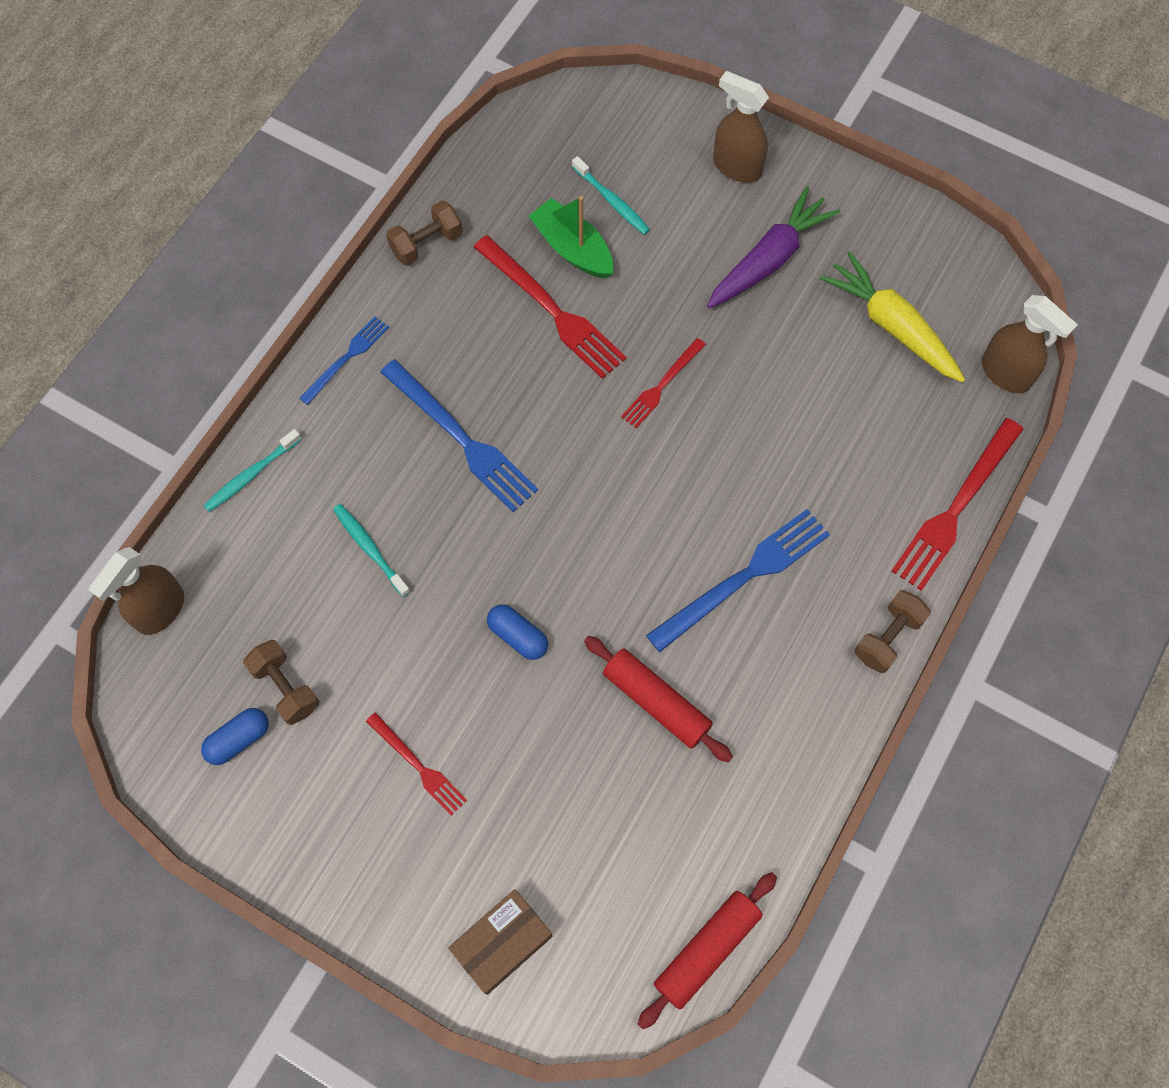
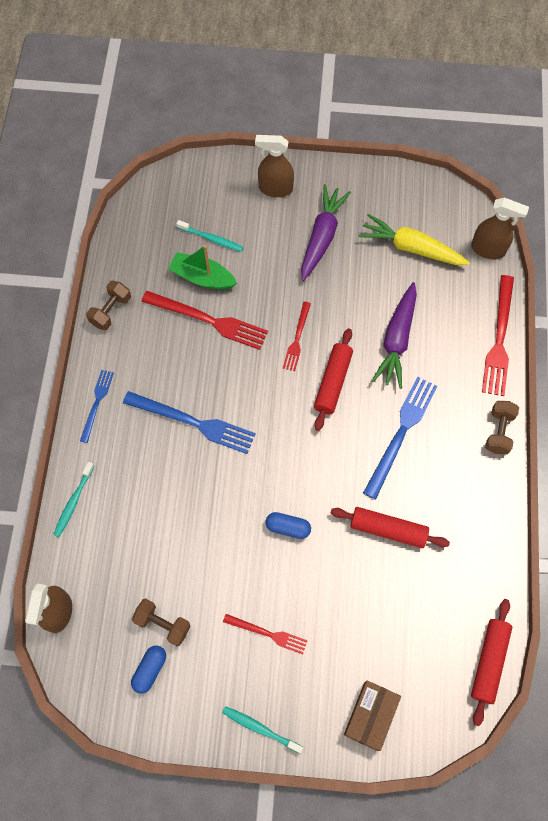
camera: 25 degrees left, 0 degrees up
(370, 549) = (171, 515): turquoise toothbrush -> turquoise toothbrush (260, 728)
(681, 466) = (332, 382): none -> red rolling pin
(804, 446) = (397, 340): none -> purple carrot

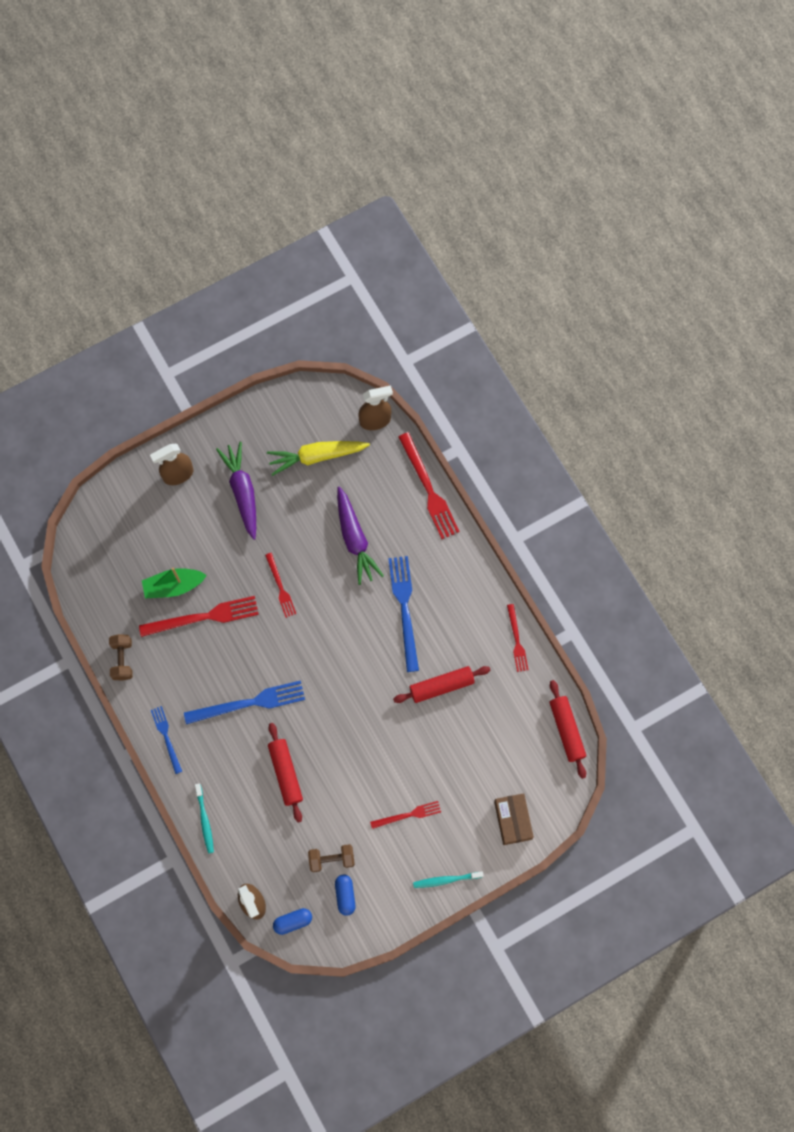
camera: 35 degrees left, 5 degrees up
(211, 239) = (157, 549): turquoise toothbrush -> none
(288, 527) = (371, 732): blue capsule -> blue capsule (293, 921)
(332, 382) = (330, 603): red rolling pin -> red rolling pin (285, 773)
(494, 536) = (517, 640): none -> red fork
(499, 432) = (472, 561): brown dumbbell -> none

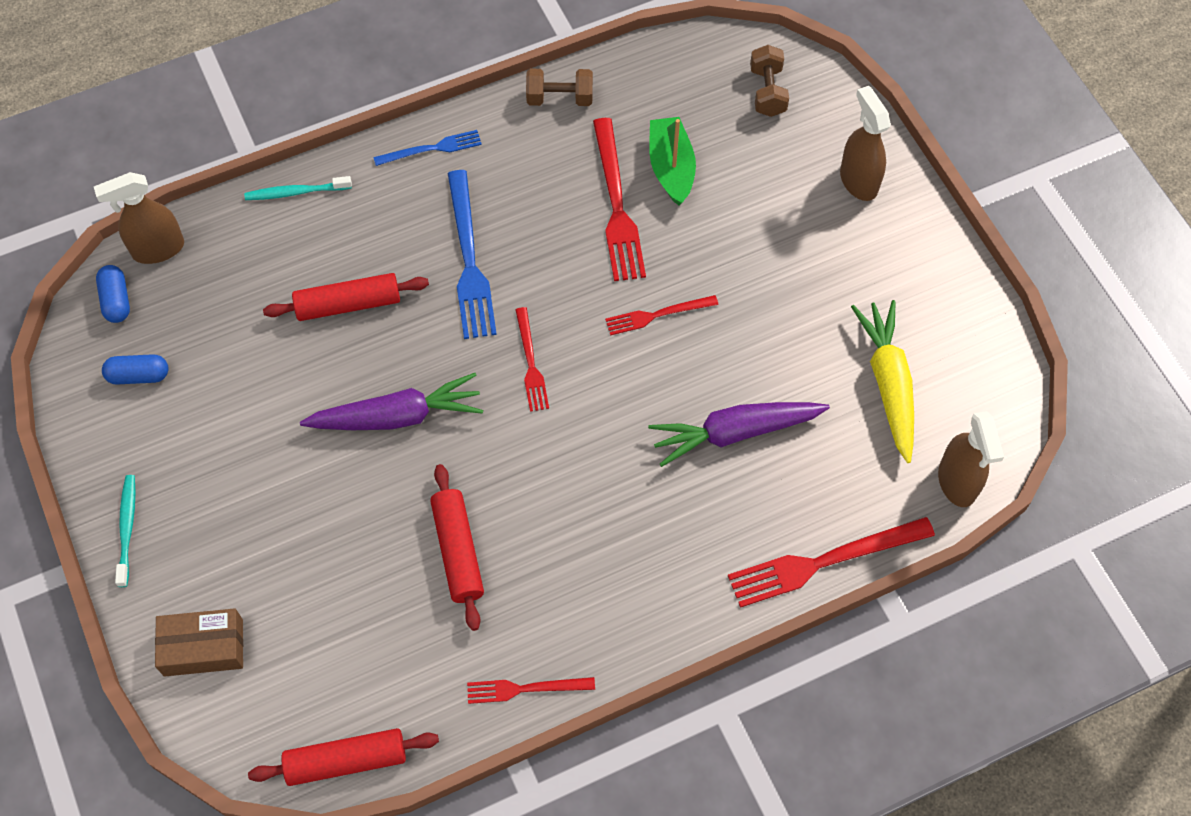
camera: 95 degrees right, 10 degrees down
(242, 492) = (826, 269): purple carrot -> purple carrot (397, 416)
(331, 859) = (199, 360): brown dumbbell -> brown dumbbell (767, 92)
(404, 609) = (603, 502): blue fork -> none
(408, 815) = (246, 479): red fork -> red fork (531, 363)

